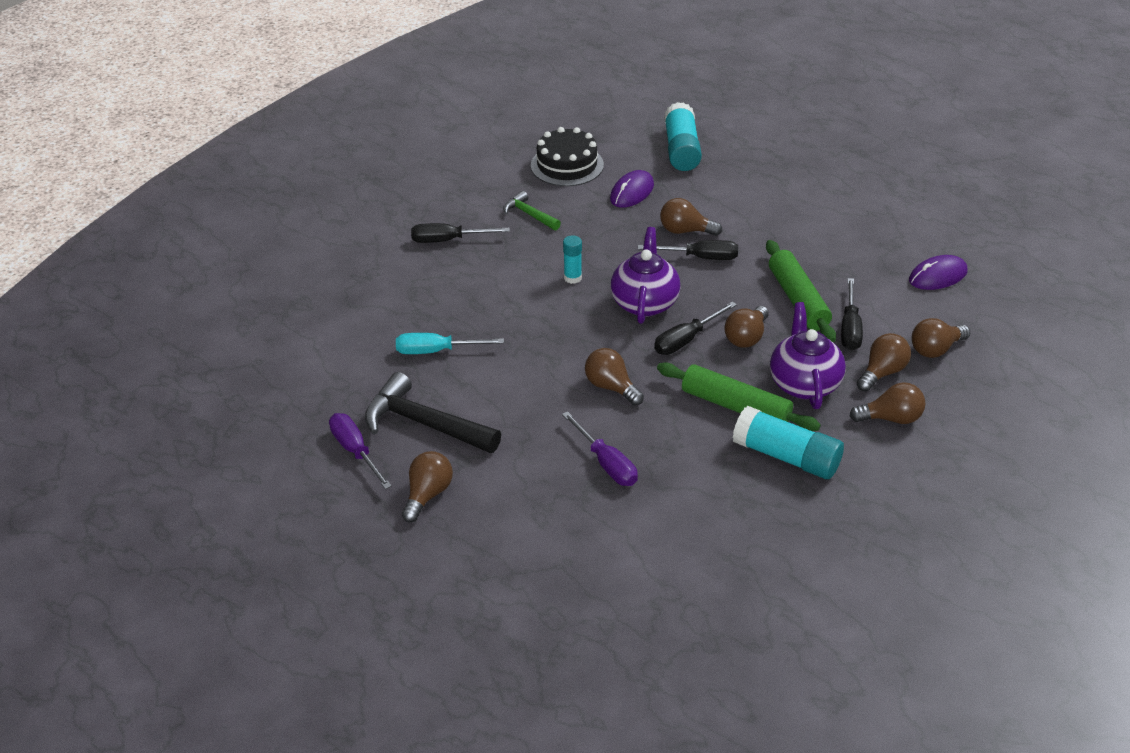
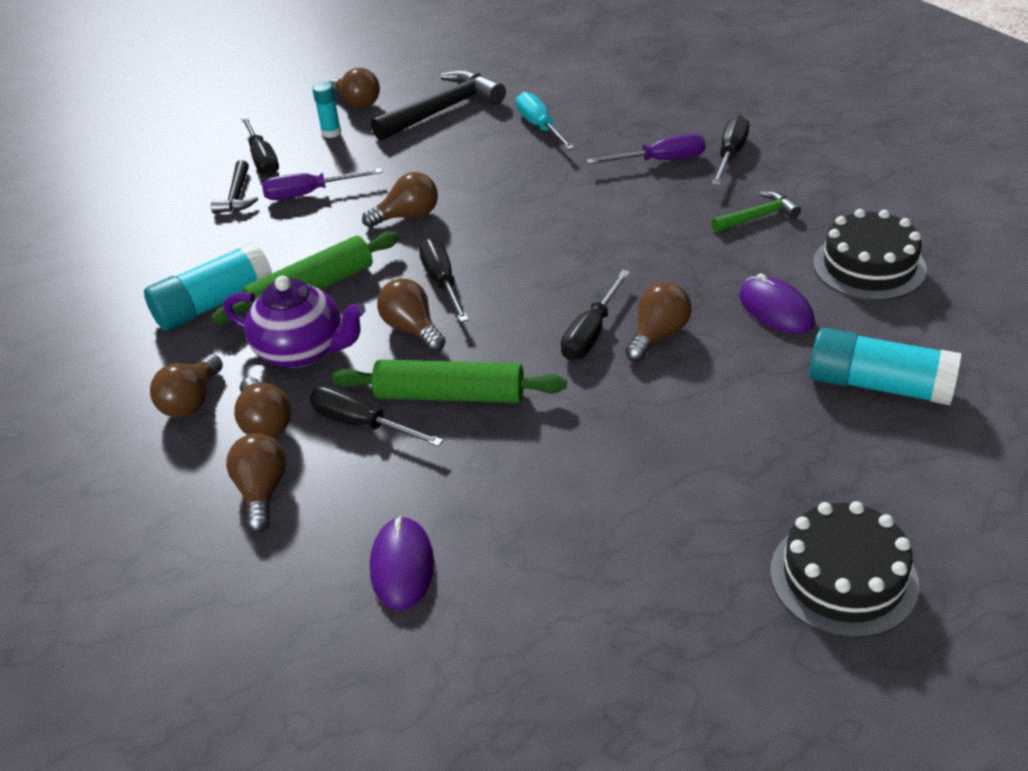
camera: 115 degrees right, 0 degrees up
(355, 451) = (437, 77): purple screwdriver -> purple screwdriver (660, 161)
(436, 351) = (540, 127): turquoise screwdriver -> turquoise screwdriver turned 45 degrees counterclockwise
(563, 524) = (262, 159): none -> black screwdriver
(572, 278) = (609, 226): turquoise glue stick -> turquoise glue stick (331, 132)
(633, 514) = (237, 196): none -> black hammer
(645, 303) = (528, 267): purple teapot -> none
(828, 144) = (843, 577): none -> black cake

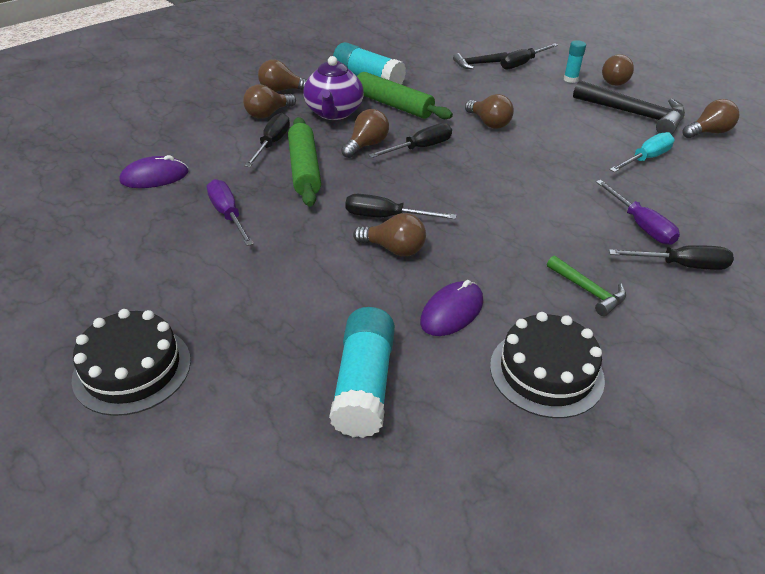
camera: 70 degrees right, 0 degrees up
(262, 492) = (212, 124): brown light bulb -> brown light bulb (708, 132)
(309, 193) = (494, 85): purple screwdriver -> purple screwdriver (228, 215)

